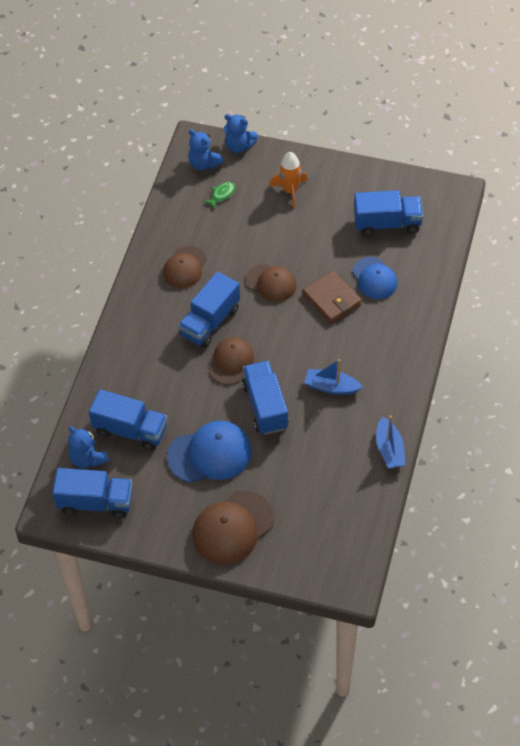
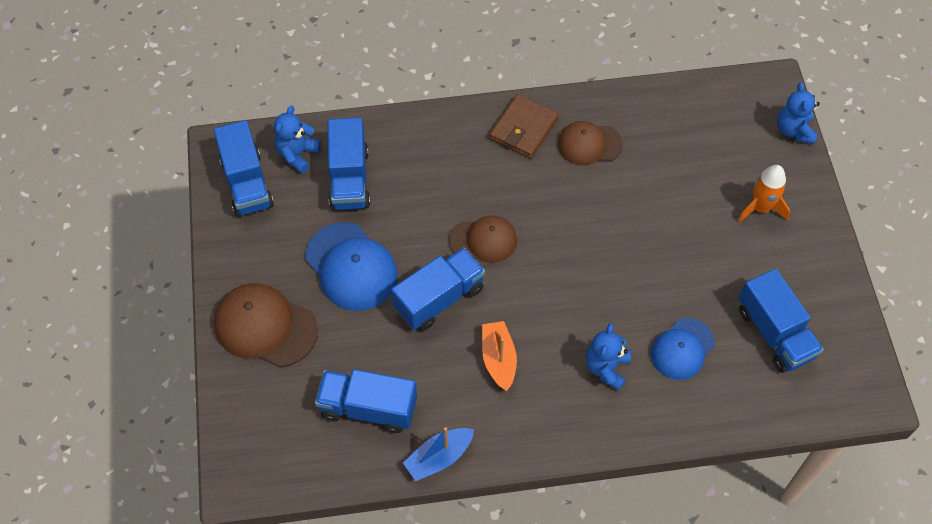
camera: 65 degrees right, 5 degrees up
(204, 164) = (746, 105): blue teddy bear -> blue teddy bear (606, 367)
(210, 322) = (528, 198): blue truck -> blue truck (368, 408)
(221, 195) = (712, 140): green fish -> none
(271, 283) = (614, 239): brown cap -> none
(331, 299) = (625, 312): brown wallet -> brown wallet (523, 129)
(331, 387) = (498, 359): blue boat -> orange boat

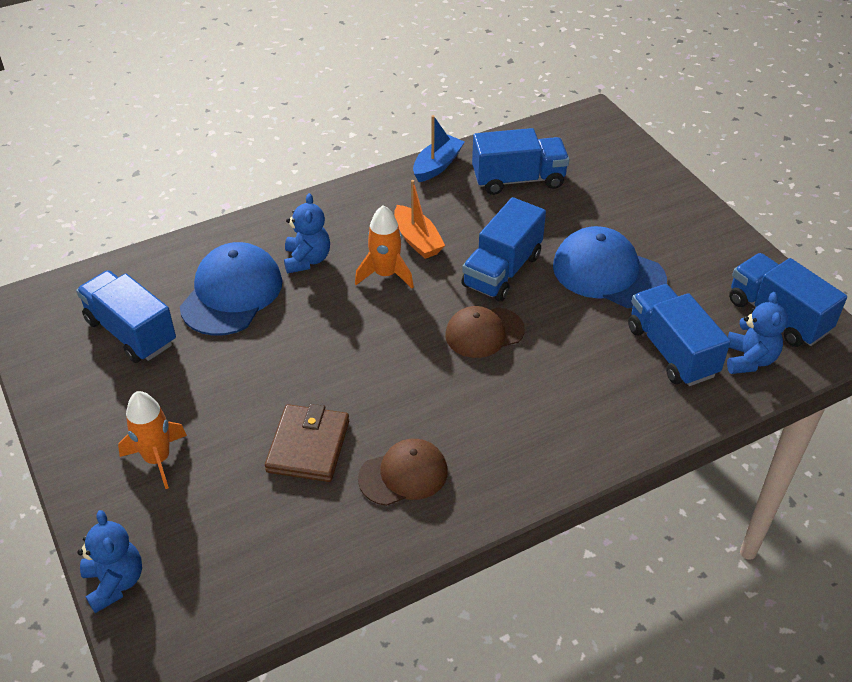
camera: 160 degrees right, 15 degrees down
(265, 327) = (653, 208): brown cap -> none
(523, 129) = (498, 469): brown wallet -> brown wallet (308, 446)
(541, 327) = (385, 274): none -> orange rocket
(682, 349) = (232, 293): blue cap -> blue cap, size x1.51

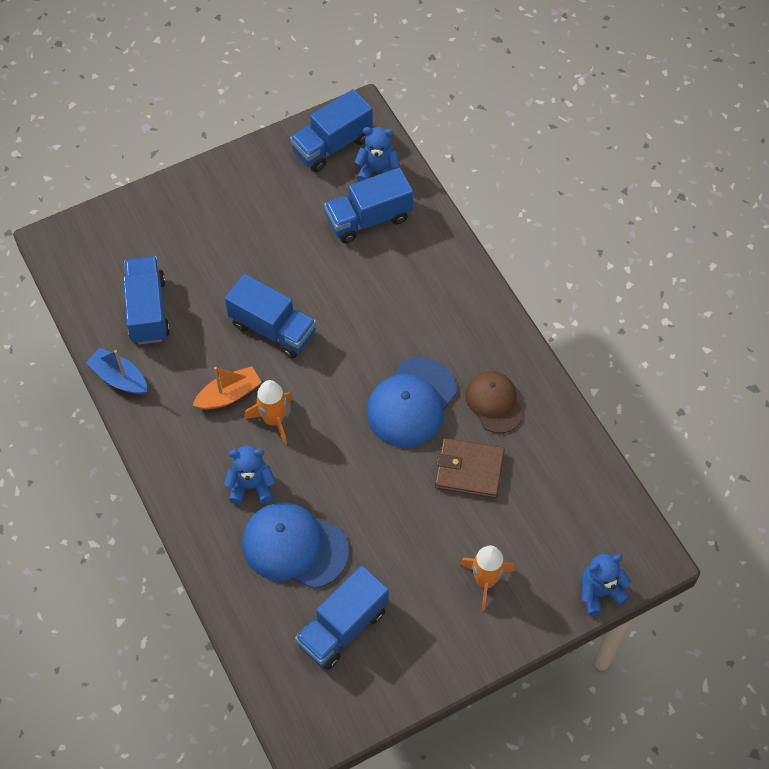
camera: 90 degrees left, 15 degrees up
(484, 332) = (347, 345): brown cap -> none
(608, 273) = (279, 251): blue cap -> blue cap (411, 403)

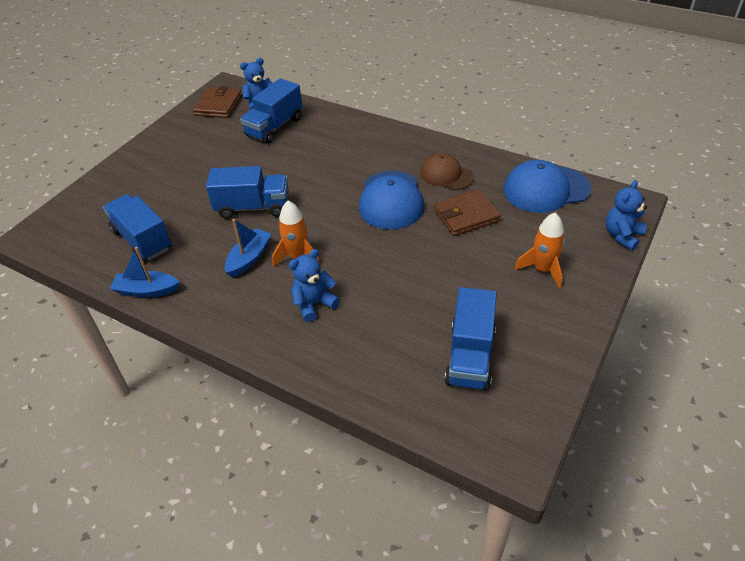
camera: 30 degrees left, 15 degrees down
(229, 395) = (249, 258): orange boat -> blue boat
(294, 546) = (383, 324): blue cap -> blue cap (546, 189)
(332, 145) = (218, 105): blue truck -> brown wallet

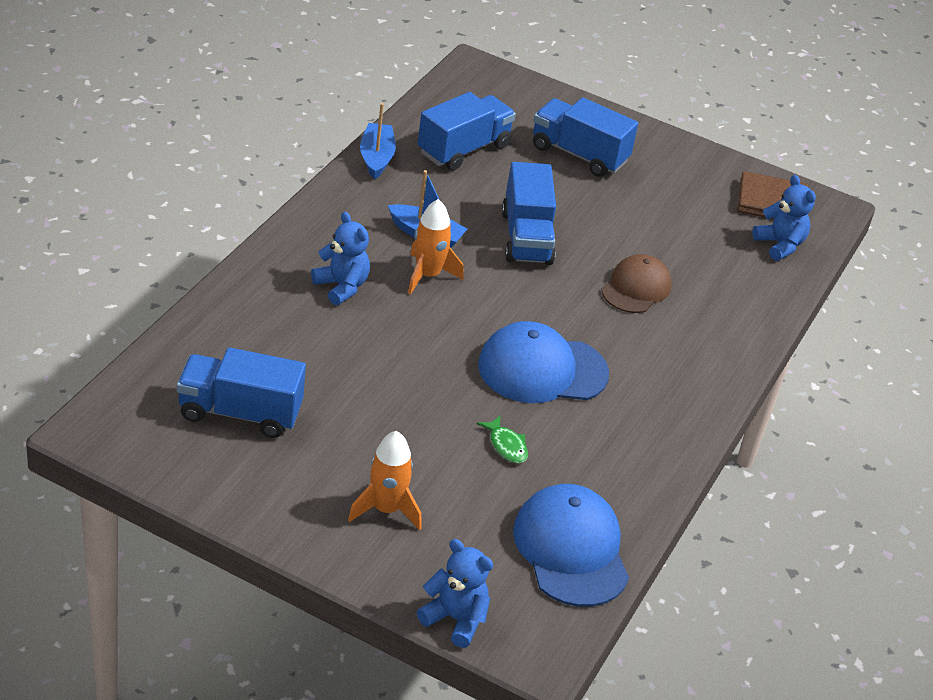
camera: 80 degrees right, 5 degrees down
(274, 127) = (719, 259): blue truck -> blue truck (579, 154)
(446, 175) = (605, 436): brown cap -> brown cap (636, 288)
(466, 215) = (506, 445): brown wallet -> green fish

